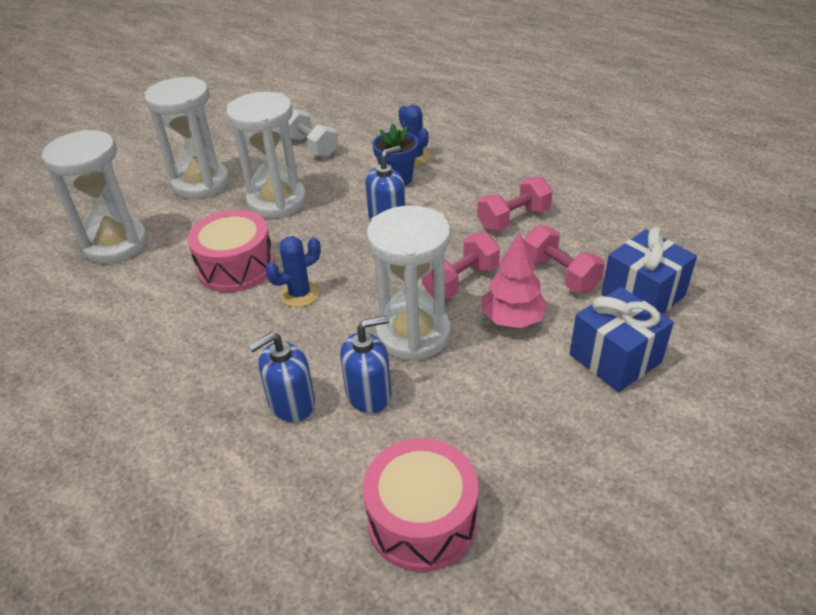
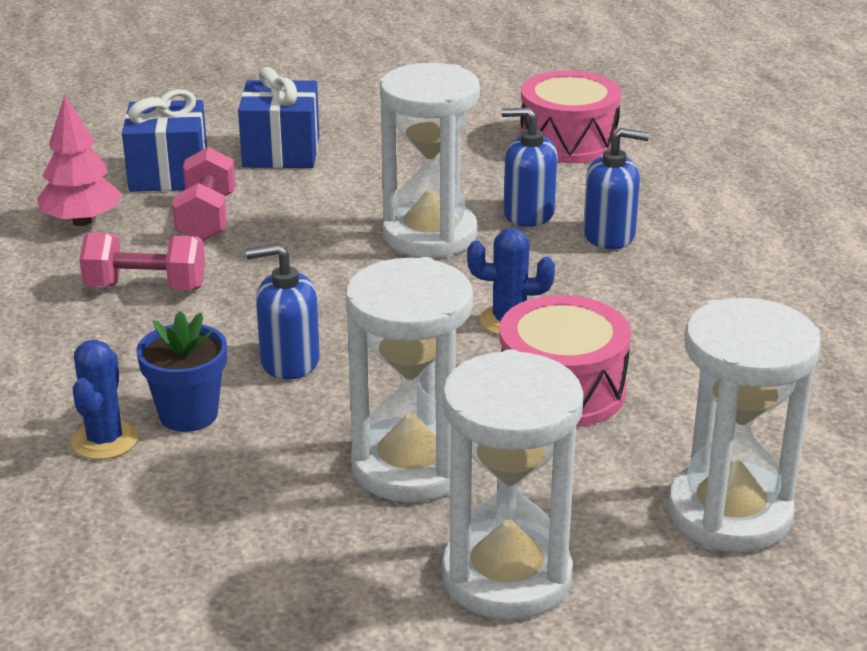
camera: 145 degrees left, 10 degrees down
(311, 147) = (229, 559): white dumbbell -> none
(460, 281) = (314, 255): pink dumbbell -> none
(512, 319) = (317, 207): pink tree -> pink tree (82, 221)

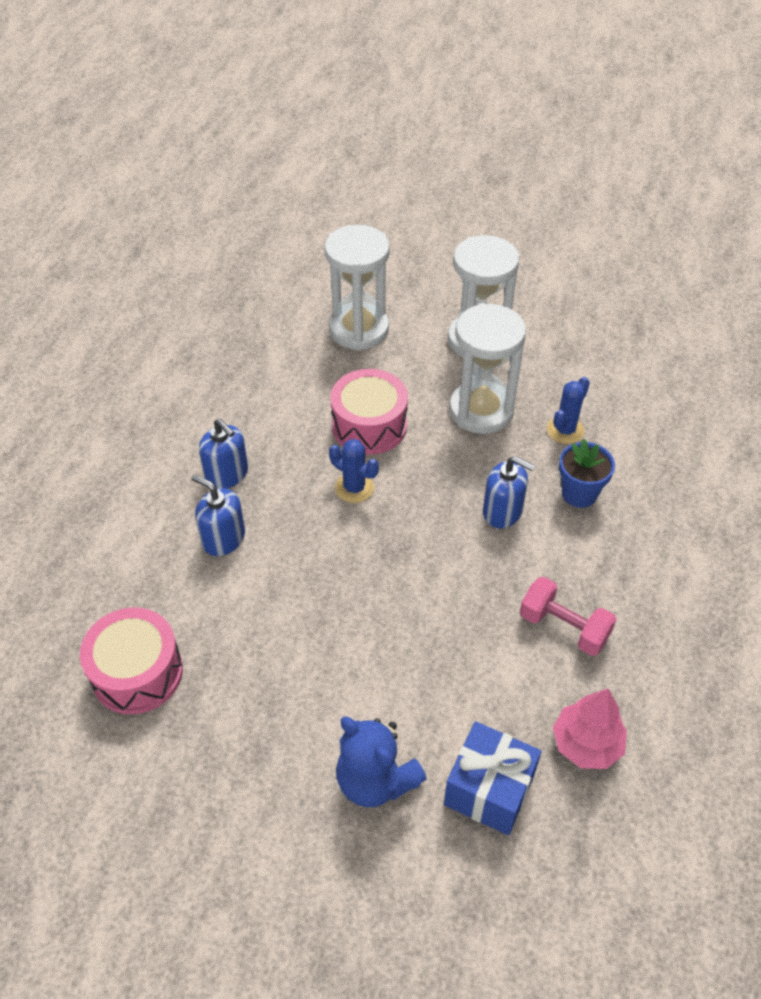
camera: 150 degrees left, 20 degrees up
(105, 440) = (632, 494): blue cactus -> blue cactus (565, 430)
(206, 218) = (486, 698): pink dumbbell -> none
(281, 152) = (375, 780): blue gift -> blue teddy bear
(430, 235) = (339, 595): white hourglass -> none
(528, 213) = (253, 588): blue soap dispenser -> blue soap dispenser (227, 474)

